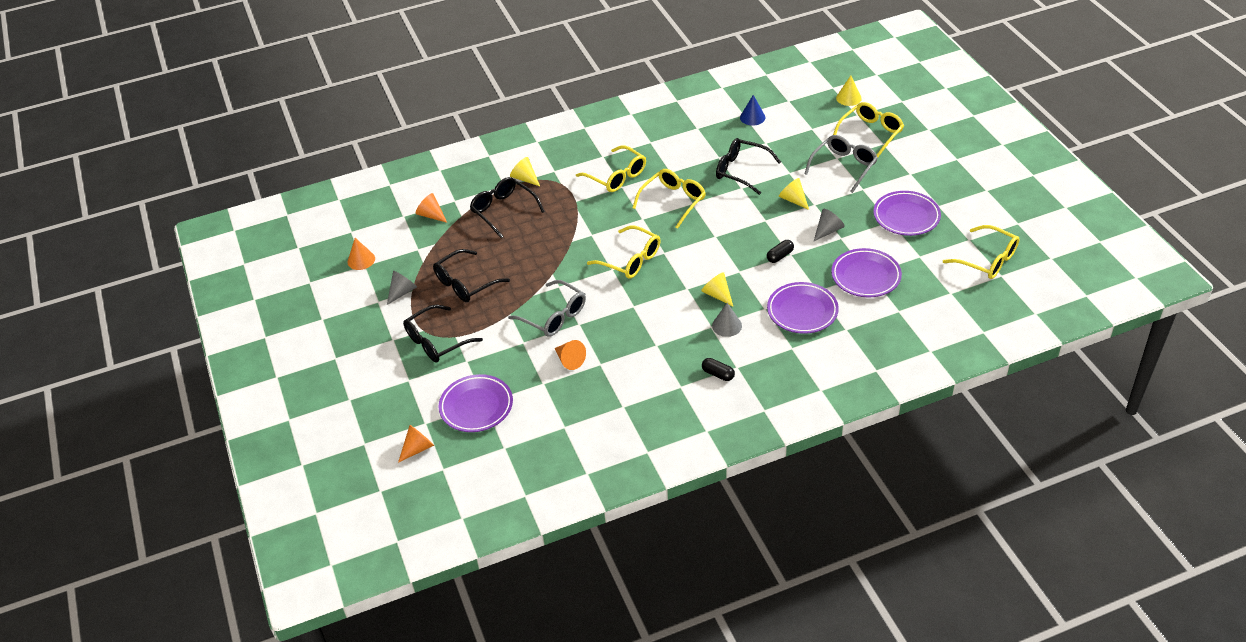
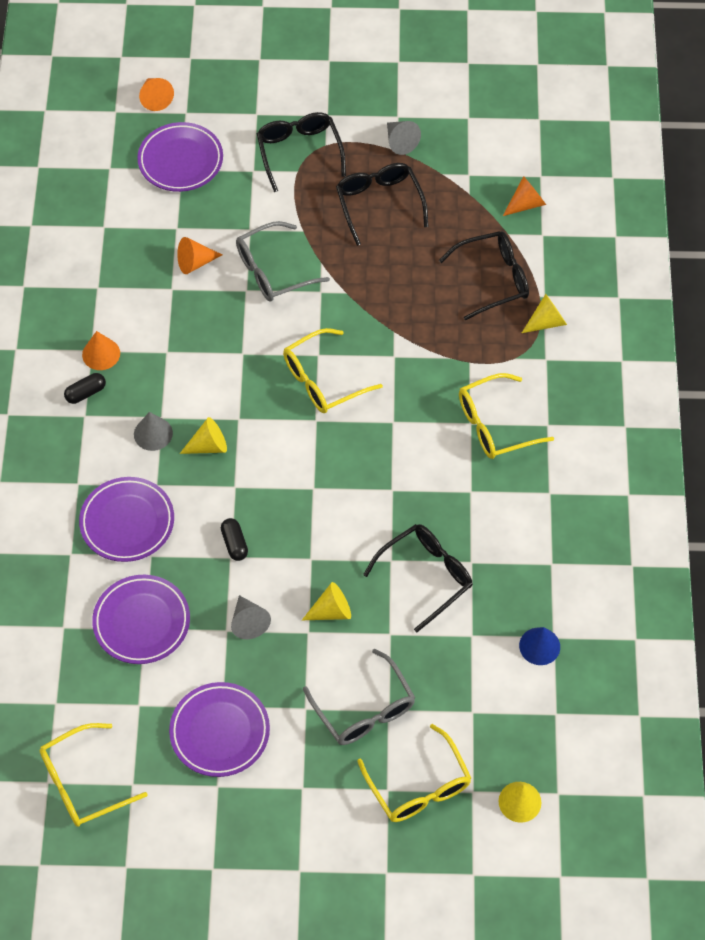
camera: 110 degrees right, 15 degrees up
(361, 260) = (479, 117): orange cone -> orange cone (101, 354)
(673, 201) = (408, 470): yellow glasses -> none

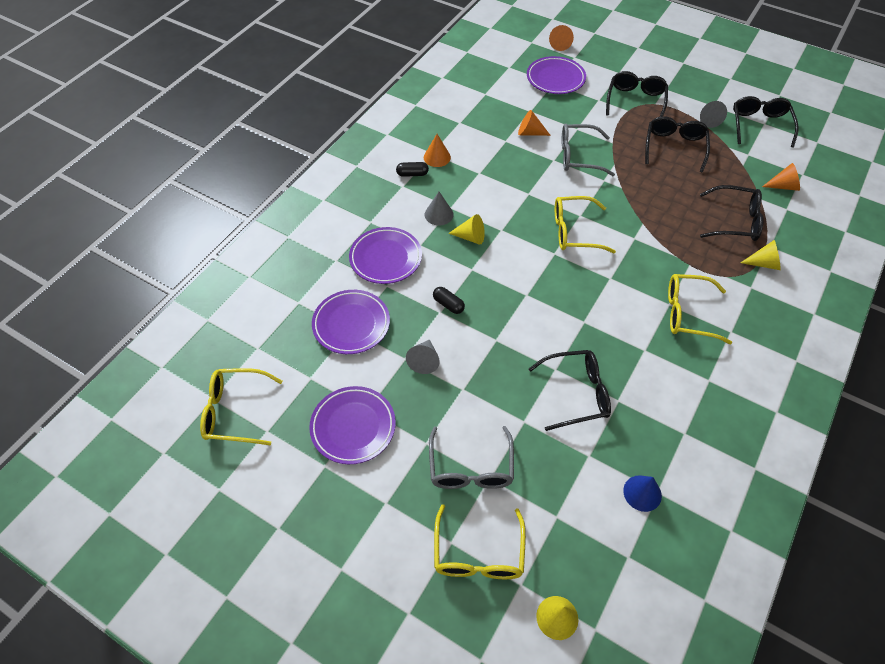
camera: 30 degrees right, 5 degrees down
(234, 543) = (448, 304): black capsule -> black capsule turned 60 degrees counterclockwise
(331, 611) = (489, 383): yellow cone -> none
(464, 123) = (759, 125): none -> black glasses

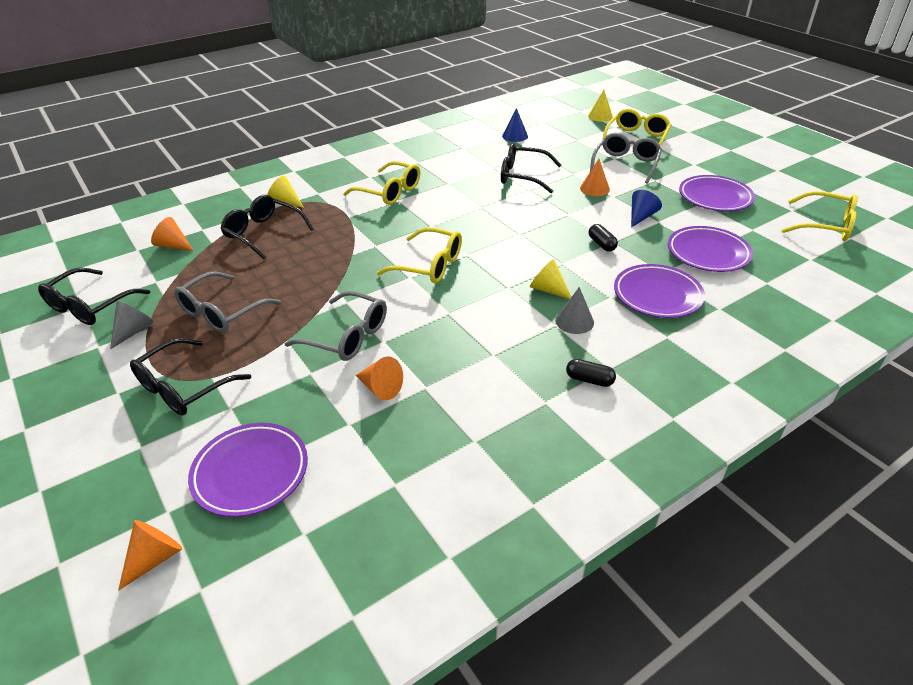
camera: 155 degrees left, 15 degrees down
(424, 361) = (641, 216): grey cone -> blue cone
(437, 157) = (541, 394): orange cone -> orange cone (594, 188)
(674, 147) = (221, 312): black glasses -> grey glasses

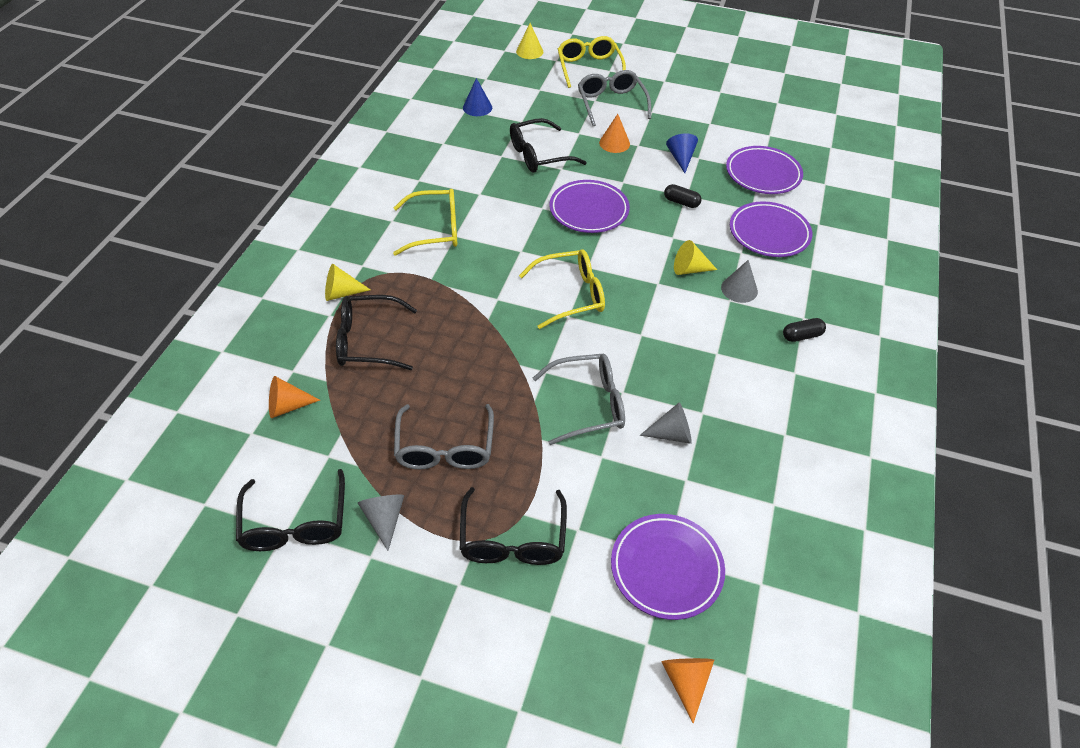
camera: 40 degrees left, 10 degrees up
(380, 388) = (671, 434): orange cone -> grey cone
(715, 197) = (713, 112): purple plate -> purple plate (589, 210)
(825, 226) = (811, 109): yellow glasses -> none

